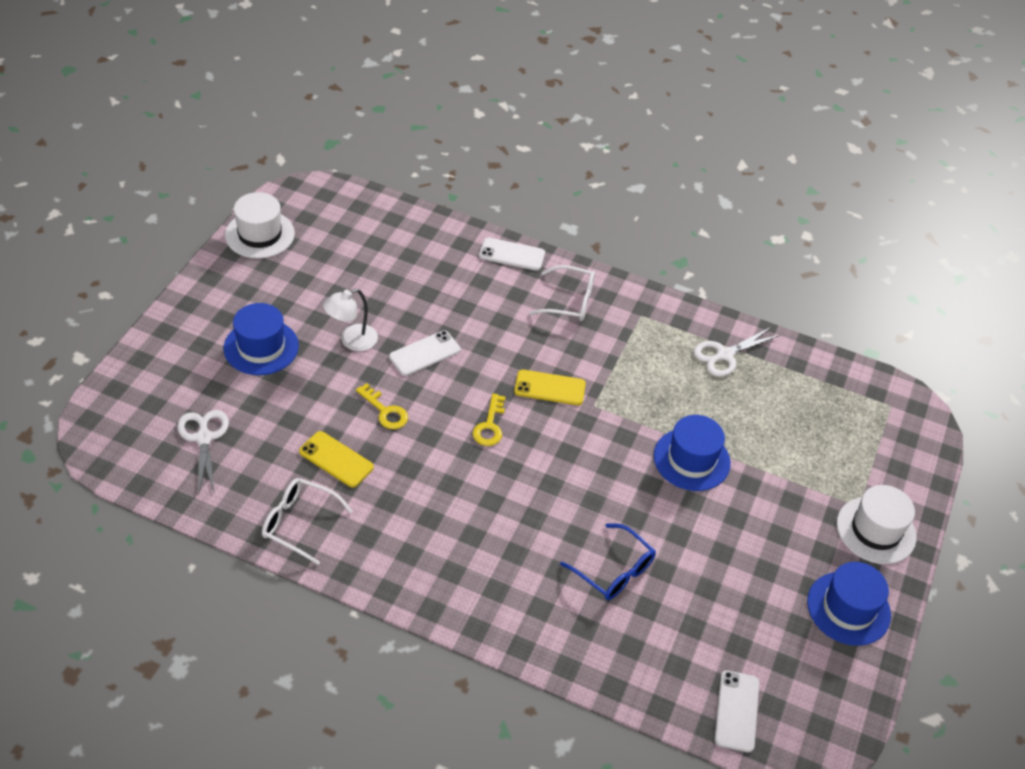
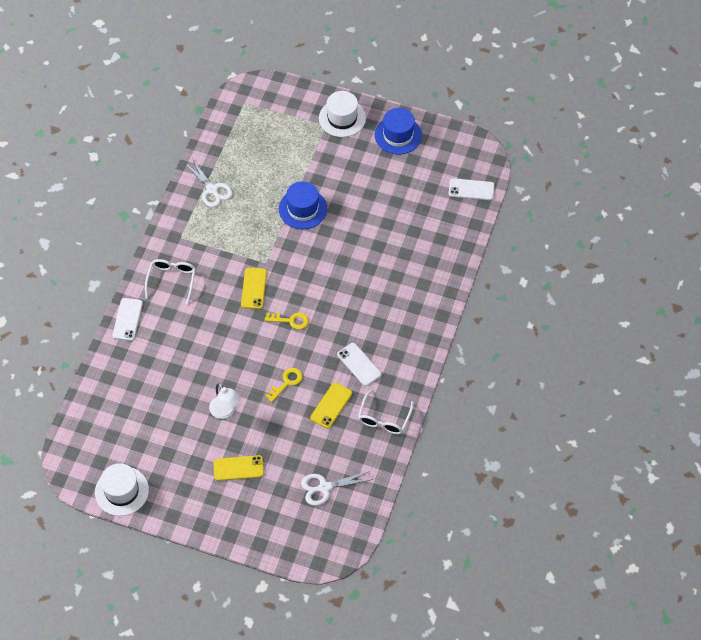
camera: 90 degrees left, 10 degrees up
(261, 347) = (238, 468): blue hat -> yellow phone
(424, 353) = (232, 365): white phone -> white phone (359, 364)
(614, 571) = (391, 248): blue glasses -> none

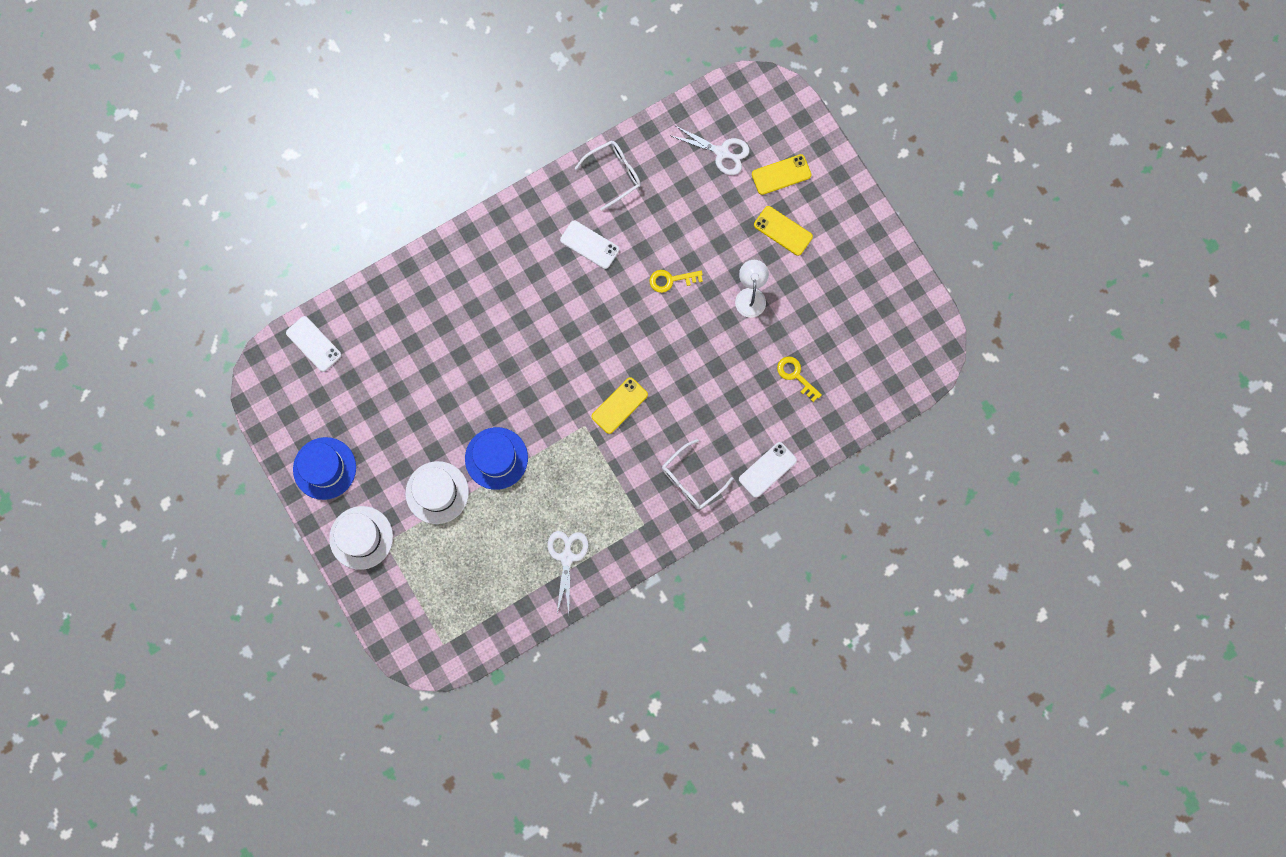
camera: 140 degrees left, 20 degrees up
(121, 491) = (904, 291): white hat -> white hat (437, 492)
(291, 320) = (613, 341): yellow key -> yellow key (795, 375)
(331, 405) = (650, 225): yellow phone -> yellow phone (781, 175)
(359, 364) = (589, 245): white phone -> white phone turned 60 degrees counterclockwise

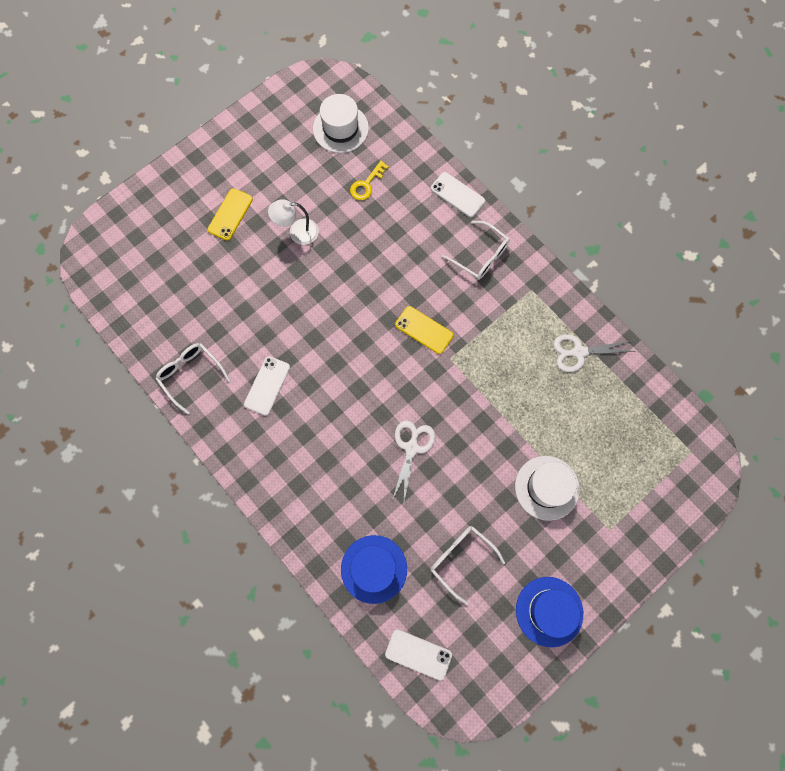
camera: 100 degrees left, 5 degrees down
(313, 344) = (418, 654): white phone -> white phone turned 75 degrees clockwise
(361, 537) = (610, 556): white hat -> white hat (340, 128)
(388, 398) = (461, 559): none -> white glasses
(496, 458) = (499, 436): blue hat -> blue hat (374, 569)
(671, 280) = (292, 304): yellow key -> none
(722, 152) = (157, 278): white scissors -> white scissors (411, 448)
(781, 175) = (175, 224): yellow phone -> none

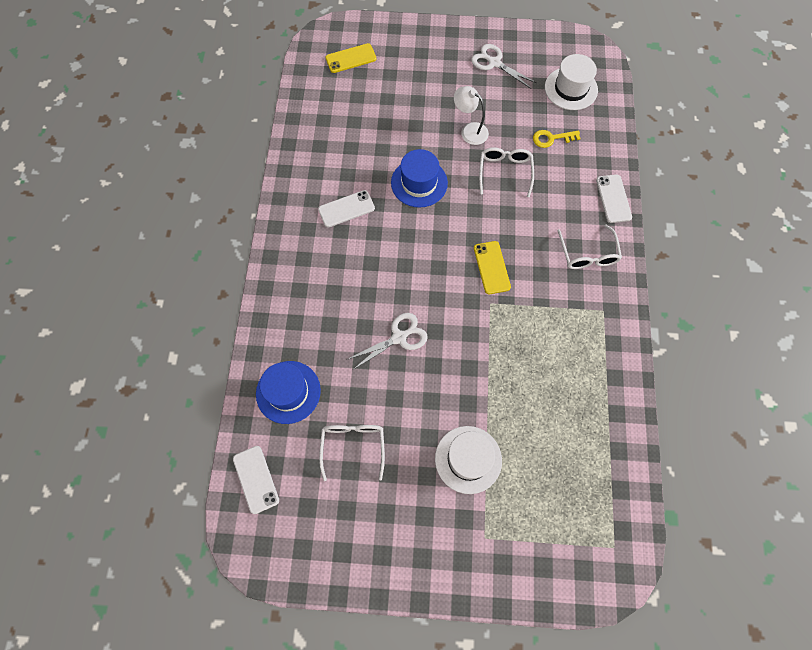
camera: 45 degrees right, 5 degrees down
(190, 375) = (306, 159): white glasses -> white glasses (505, 172)
(230, 214) = (436, 83): yellow phone -> yellow phone (351, 58)
(549, 611) = (376, 548): blue hat -> blue hat (419, 183)
(579, 352) = (595, 387): white scissors -> white scissors (494, 63)

